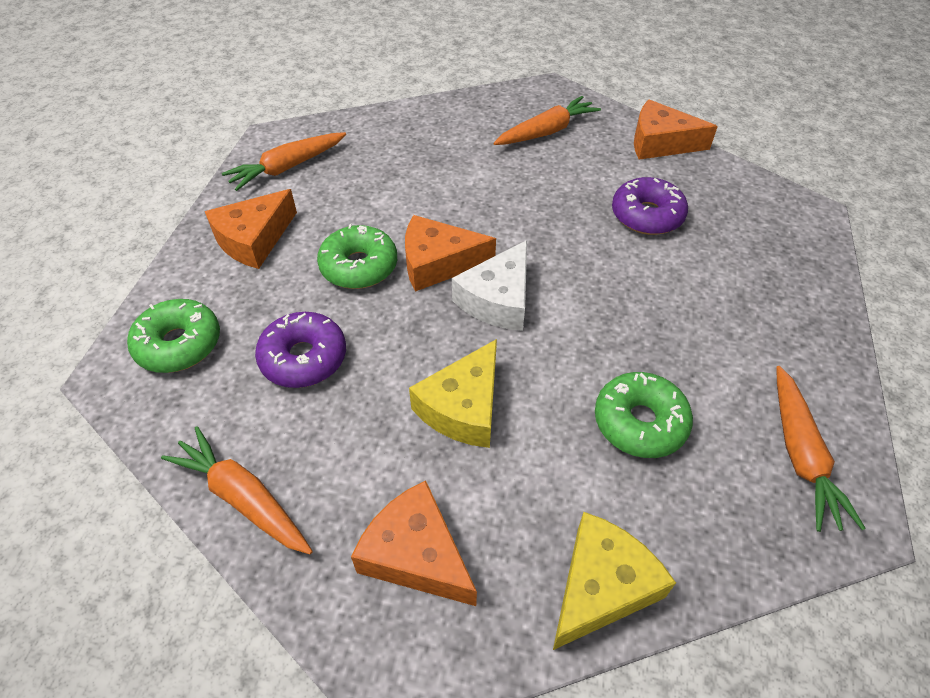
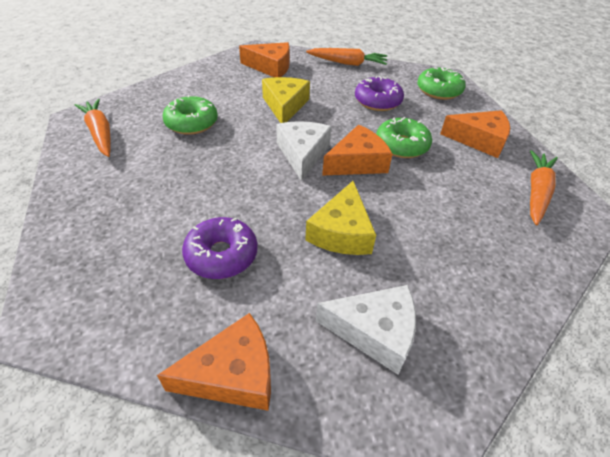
camera: 150 degrees right, 5 degrees down
(254, 239) = (479, 140): orange cheese -> orange cheese turned 90 degrees clockwise
(546, 132) = (375, 332): orange carrot -> white cheese
(601, 586) = (195, 76): yellow cheese -> yellow cheese (342, 232)

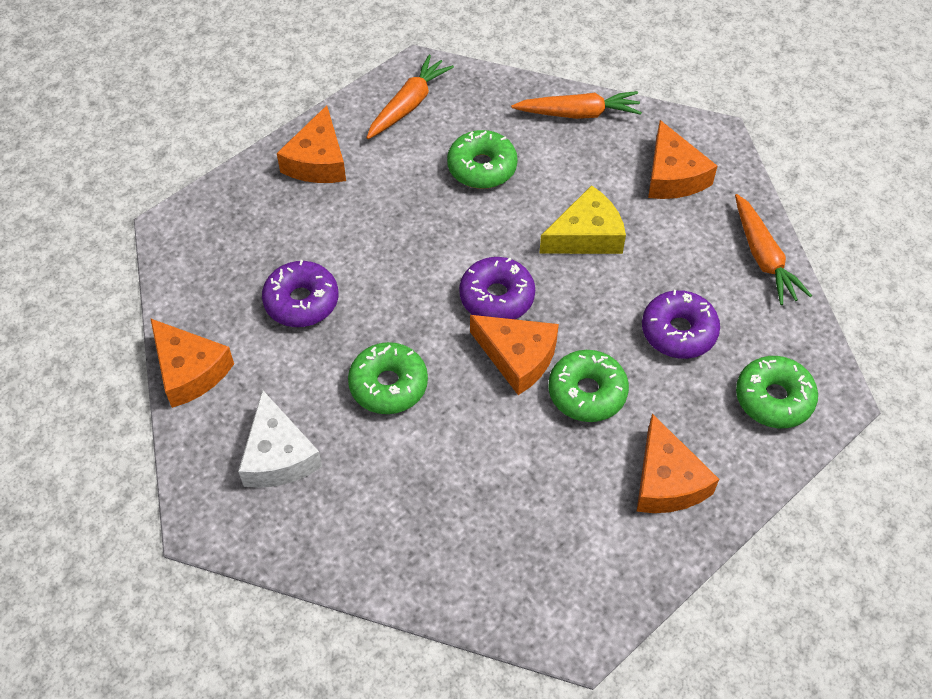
camera: 65 degrees right, 10 degrees up
(91, 194) = (318, 161): none -> orange cheese
(302, 154) = (497, 297): white cheese -> purple donut
(342, 232) = (388, 385): yellow cheese -> green donut
(536, 192) = (586, 569): orange carrot -> orange carrot (578, 113)

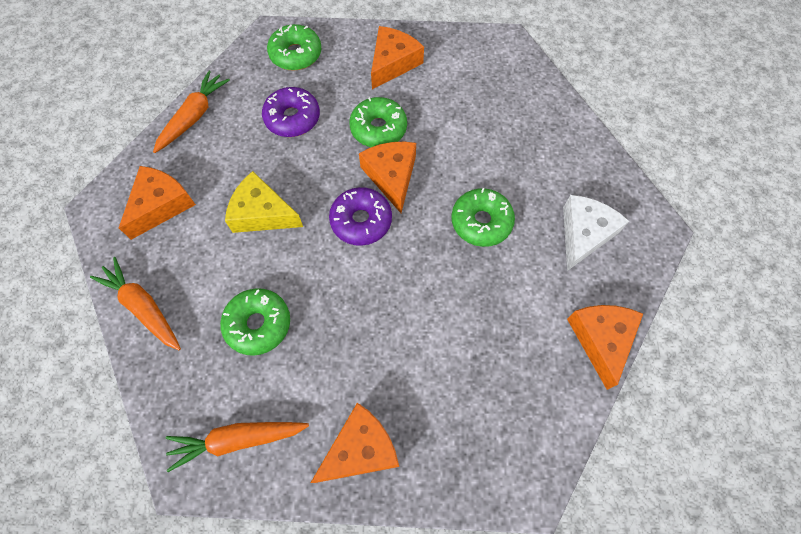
camera: 135 degrees left, 10 degrees up
(301, 301) = (484, 327): purple donut -> none

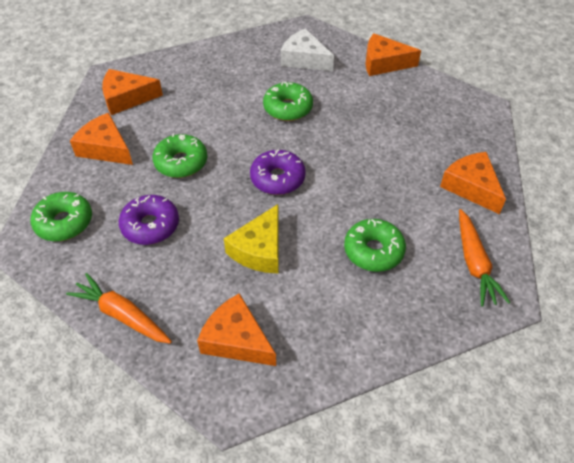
camera: 85 degrees left, 15 degrees down
(143, 307) = (355, 346): orange carrot -> none
(391, 176) = (235, 157): orange cheese -> orange cheese (127, 98)

